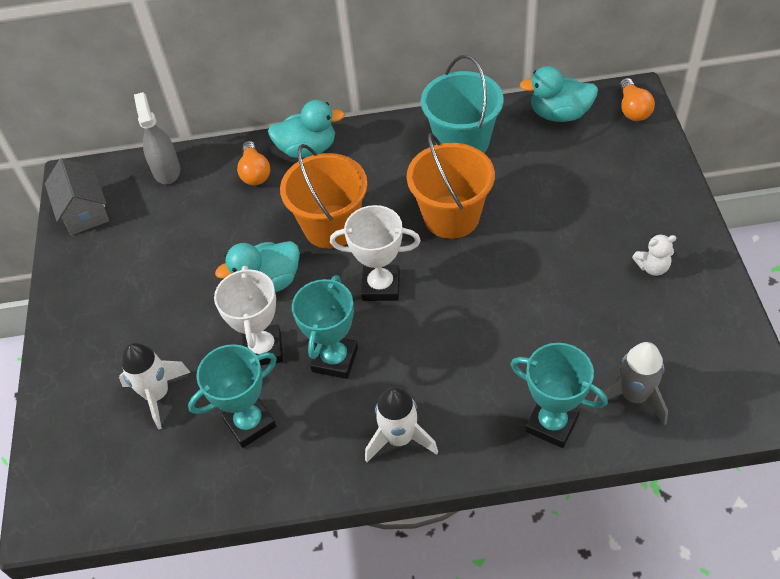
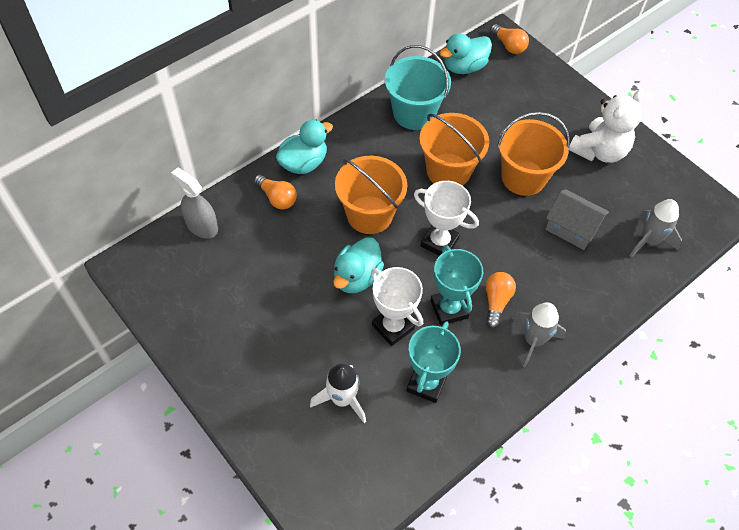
camera: 40 degrees left, 5 degrees up
(84, 211) = (158, 289): grey house -> grey house (571, 228)
(381, 286) = (439, 242): white trophy -> white trophy turned 60 degrees clockwise
(392, 377) = (496, 302): none -> orange light bulb
(399, 438) = (533, 340): white rocket -> grey rocket
(532, 258) = (523, 177): none -> orange bucket
(552, 424) = (616, 282): turquoise trophy -> none
(652, 267) = (599, 151): white teddy bear -> white teddy bear, size x2.12

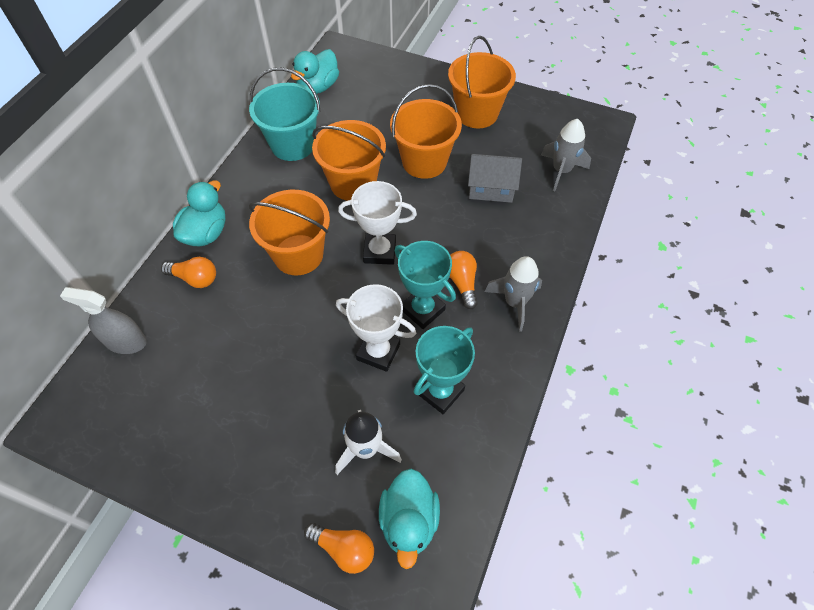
camera: 25 degrees left, 0 degrees up
(357, 277) = (317, 320): turquoise duck -> turquoise duck (409, 521)
(426, 383) = (440, 391): turquoise trophy -> turquoise trophy turned 45 degrees clockwise
(509, 46) = (349, 55): orange light bulb -> orange light bulb (344, 549)
(599, 151) = (476, 113): white teddy bear -> orange bucket

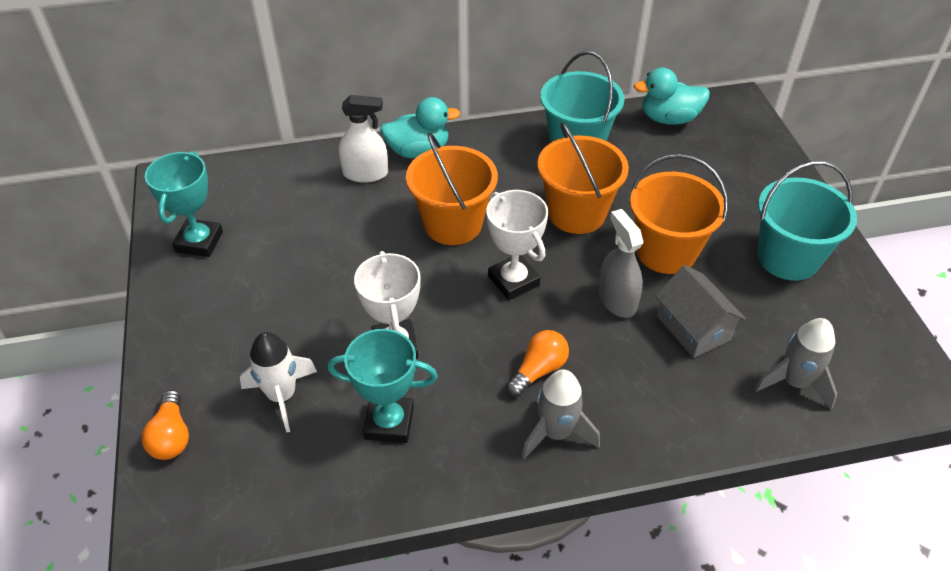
camera: 55 degrees right, 10 degrees down
(125, 341) = (270, 172): grey spray bottle -> grey spray bottle (617, 300)
(195, 278) = (365, 173): orange light bulb -> white spray bottle
(409, 521) = (229, 474): turquoise duck -> none
(422, 309) = (474, 354): turquoise trophy -> turquoise trophy (199, 242)
(476, 113) = (788, 258): orange bucket -> turquoise bucket

